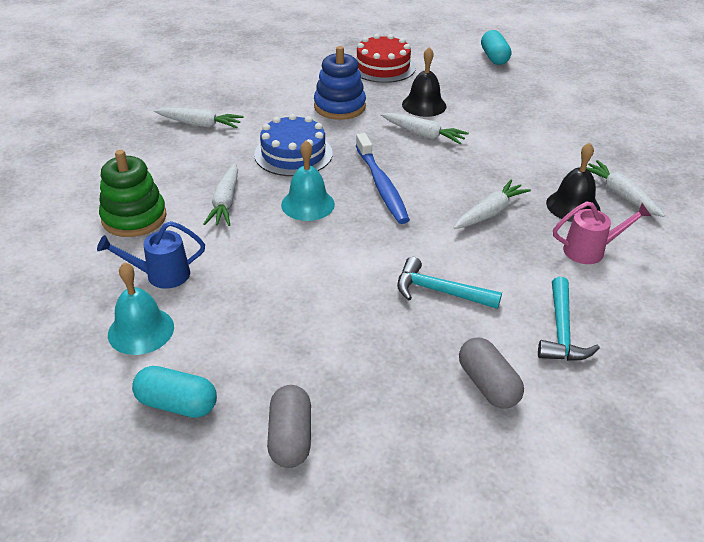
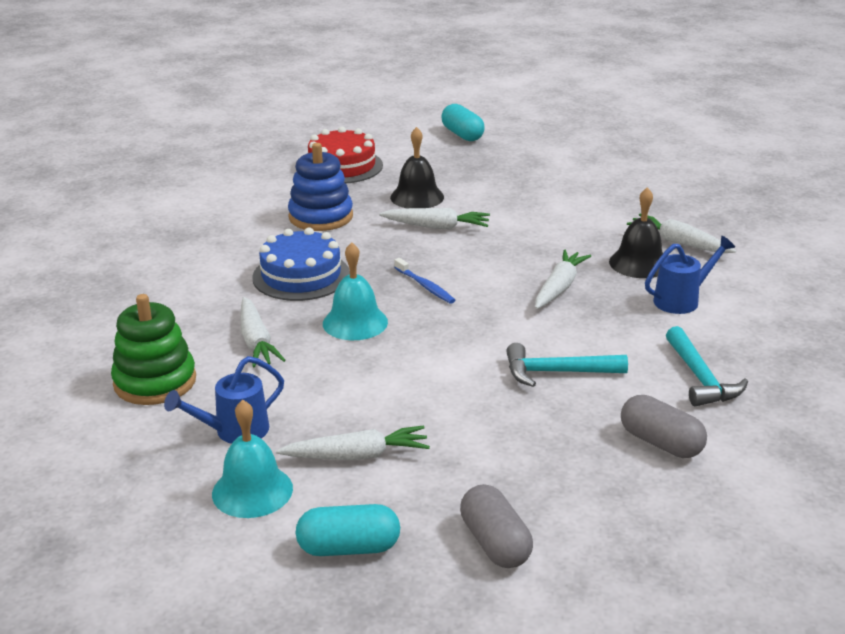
camera: 20 degrees left, 10 degrees down
(200, 124) = (162, 268): white carrot -> white carrot (357, 455)
(381, 185) = (425, 286): blue toothbrush -> blue toothbrush, size x0.55
(590, 250) = (682, 300): pink watering can -> blue watering can

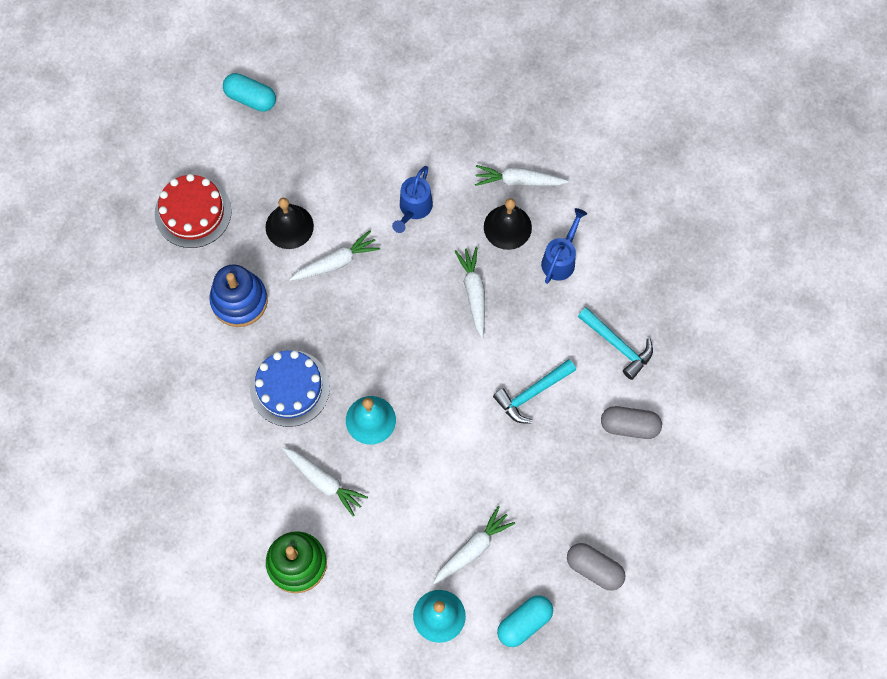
camera: 35 degrees left, 40 degrees up
(234, 431) = (386, 575): blue watering can -> blue watering can (413, 209)
(425, 286) = (384, 347): blue toothbrush -> none

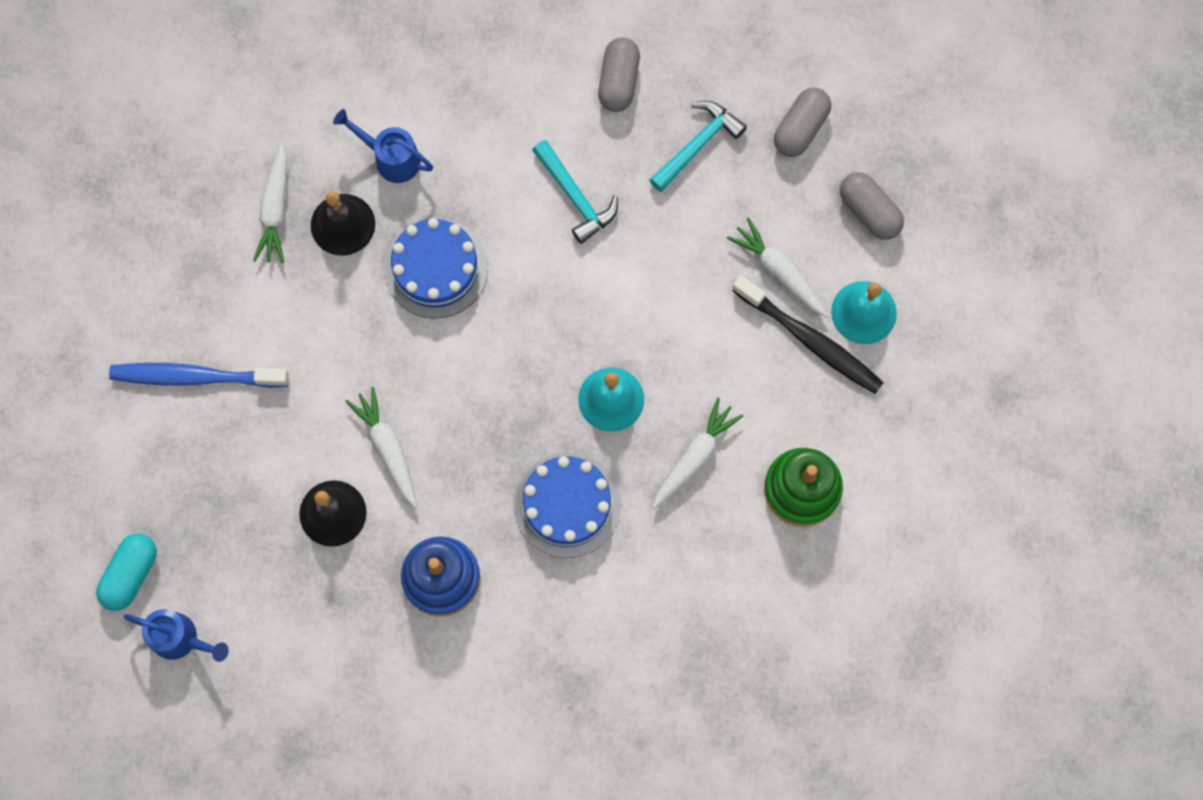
camera: 90 degrees left, 5 degrees up
(193, 212) = (307, 648): red cake -> none
(391, 133) = (195, 377): none -> blue toothbrush
(413, 209) = (312, 346): blue watering can -> blue watering can (180, 639)
(416, 572) = (810, 340): none -> black toothbrush
(474, 293) = (436, 268): white carrot -> blue cake
(524, 623) = (869, 211): turquoise capsule -> grey capsule
(617, 345) = (511, 92): turquoise hammer -> turquoise hammer (698, 145)

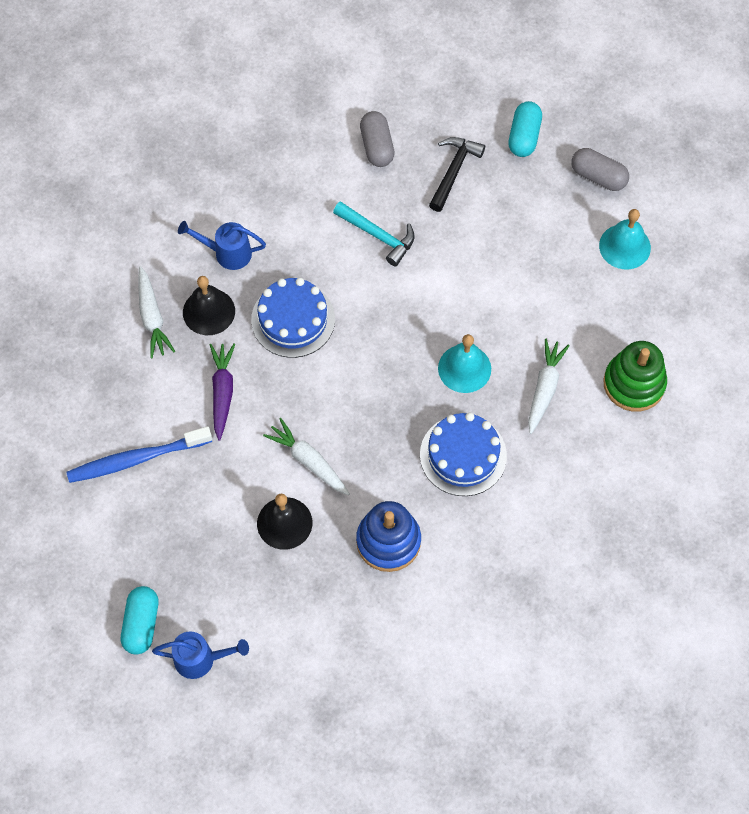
camera: 20 degrees left, 10 degrees down
(321, 330) = (222, 392): none -> purple carrot
(698, 145) = (454, 171): turquoise hammer -> black hammer
(778, 271) = (550, 238): white carrot -> none
(801, 128) = (524, 136): grey capsule -> turquoise capsule
(810, 340) = (594, 278): black toothbrush -> none

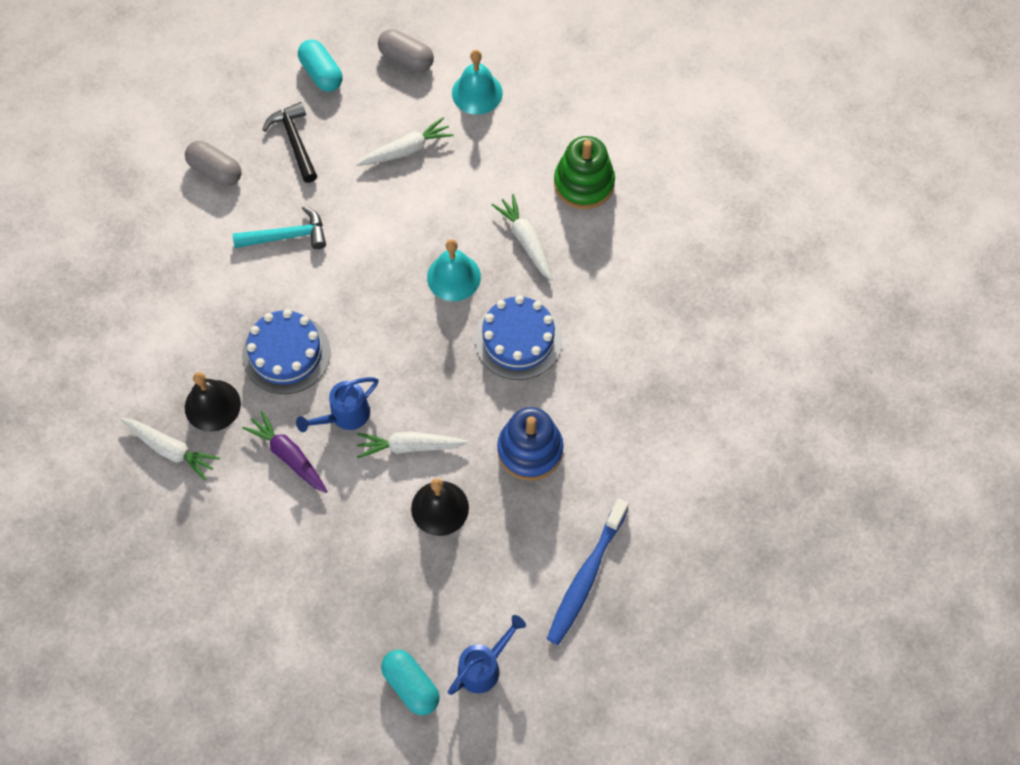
camera: 45 degrees left, 0 degrees up
(136, 459) = (274, 567): blue toothbrush -> blue toothbrush (586, 577)
(227, 253) = (180, 349): blue watering can -> blue watering can (344, 415)
(527, 245) = (406, 150): none -> white carrot
(598, 176) = (406, 59): grey capsule -> grey capsule turned 45 degrees clockwise

